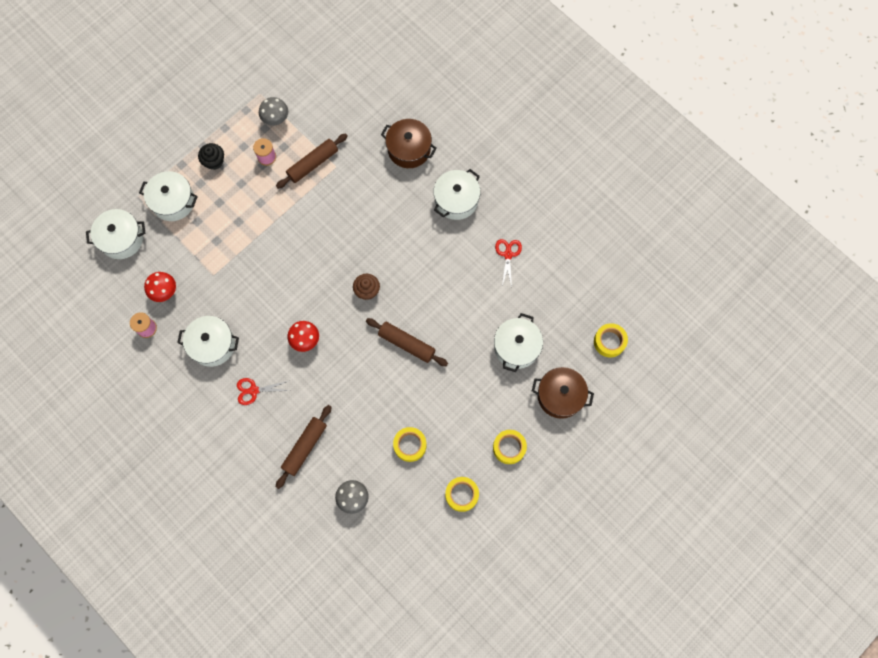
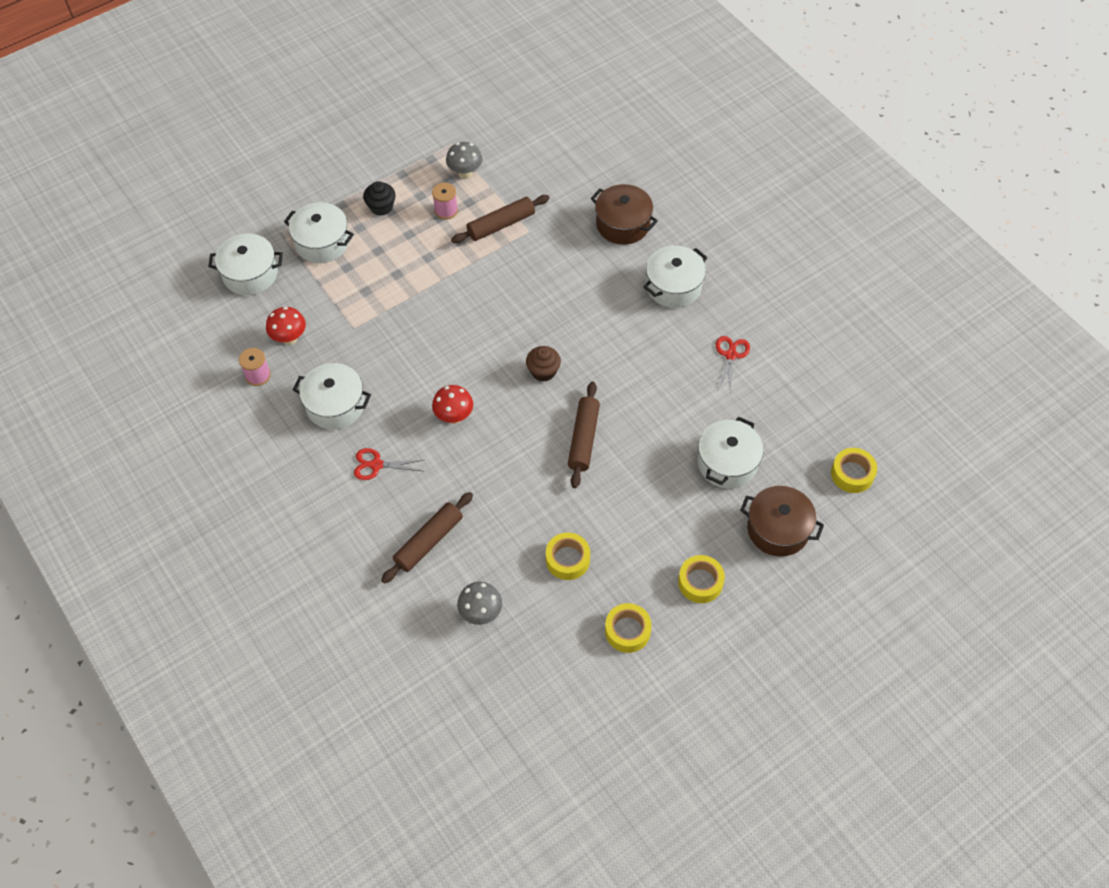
camera: 10 degrees right, 15 degrees down
(407, 344) = (584, 439): brown rolling pin -> brown rolling pin turned 60 degrees clockwise

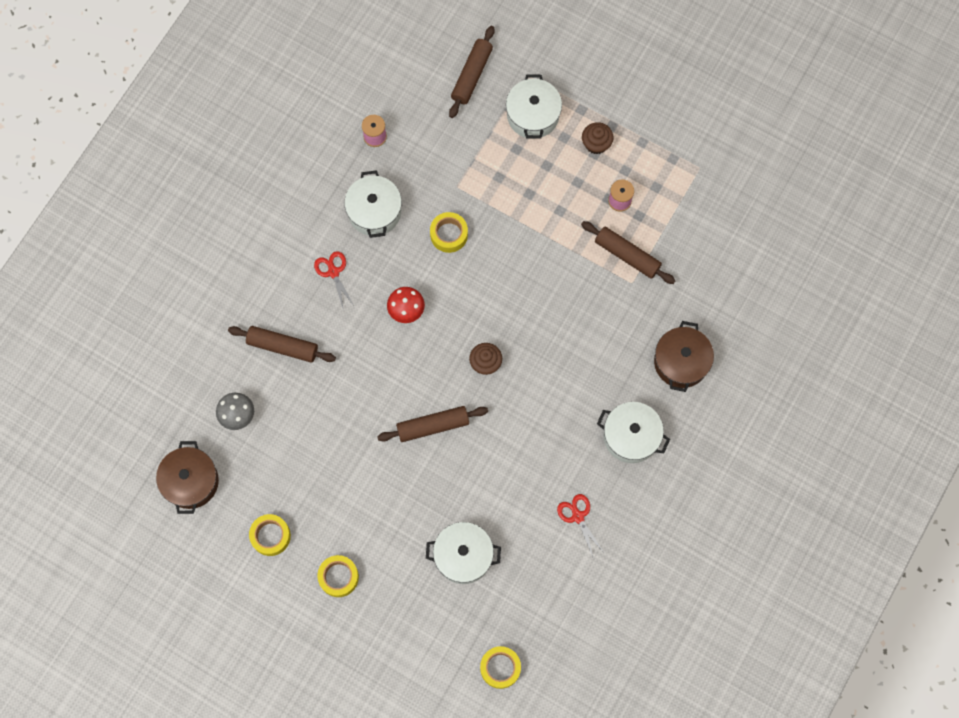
camera: 65 degrees right, 15 degrees up
(250, 274) = (471, 75): white pot -> brown rolling pin
(289, 338) = (422, 141): red mushroom -> none
(381, 207) = (596, 144): black cupcake -> brown cupcake
(465, 173) = (671, 196): grey mushroom -> none
(567, 559) = (313, 462): yellow tape -> yellow tape (449, 234)
(730, 355) = (578, 516): red scissors -> red scissors turned 105 degrees counterclockwise
(778, 529) = (416, 623): brown pot -> brown pot (191, 481)

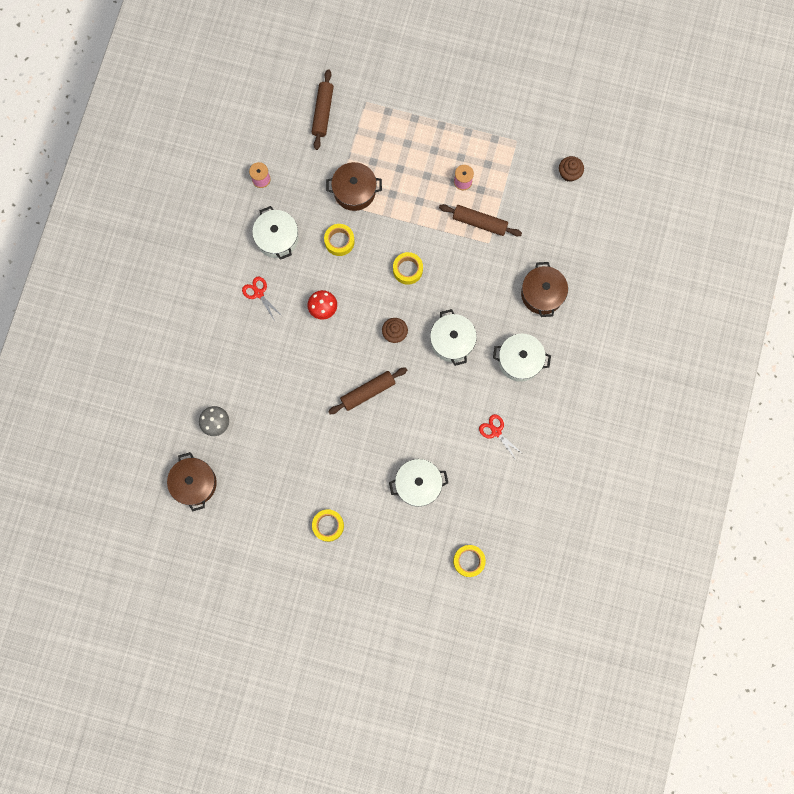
camera: 15 degrees left, 5 degrees up
(270, 536) = (267, 508): yellow tape -> yellow tape (407, 270)
(282, 347) = (236, 361): brown rolling pin -> none
(484, 179) = (354, 191): none -> brown pot
(533, 115) = (378, 132): white pot -> white pot (452, 341)
(596, 144) = (433, 142): brown cupcake -> brown cupcake (569, 173)

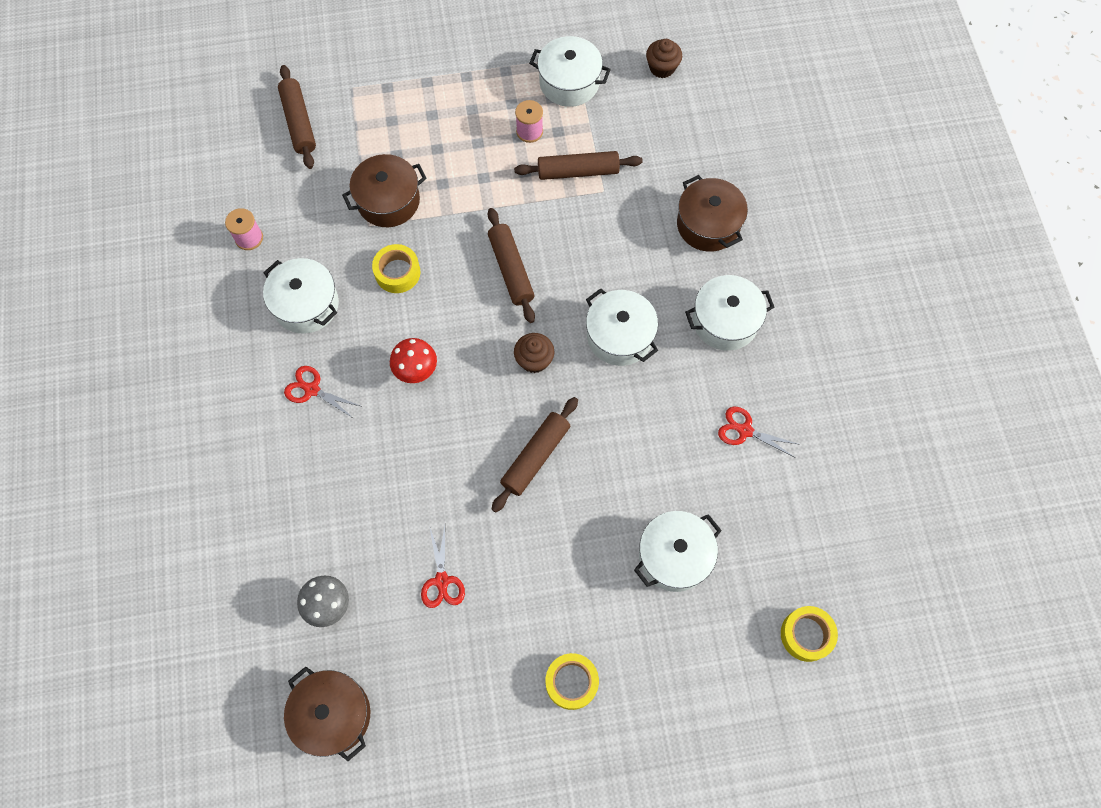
camera: 25 degrees left, 10 degrees down
(283, 438) = (442, 580): none -> red scissors
(407, 270) = (511, 270): yellow tape -> brown rolling pin
(504, 158) = (569, 82): none -> white pot

